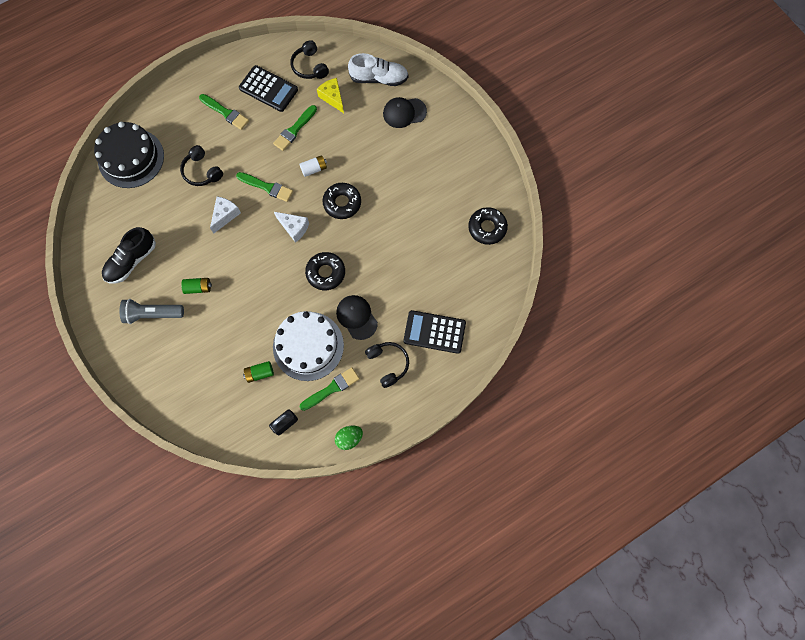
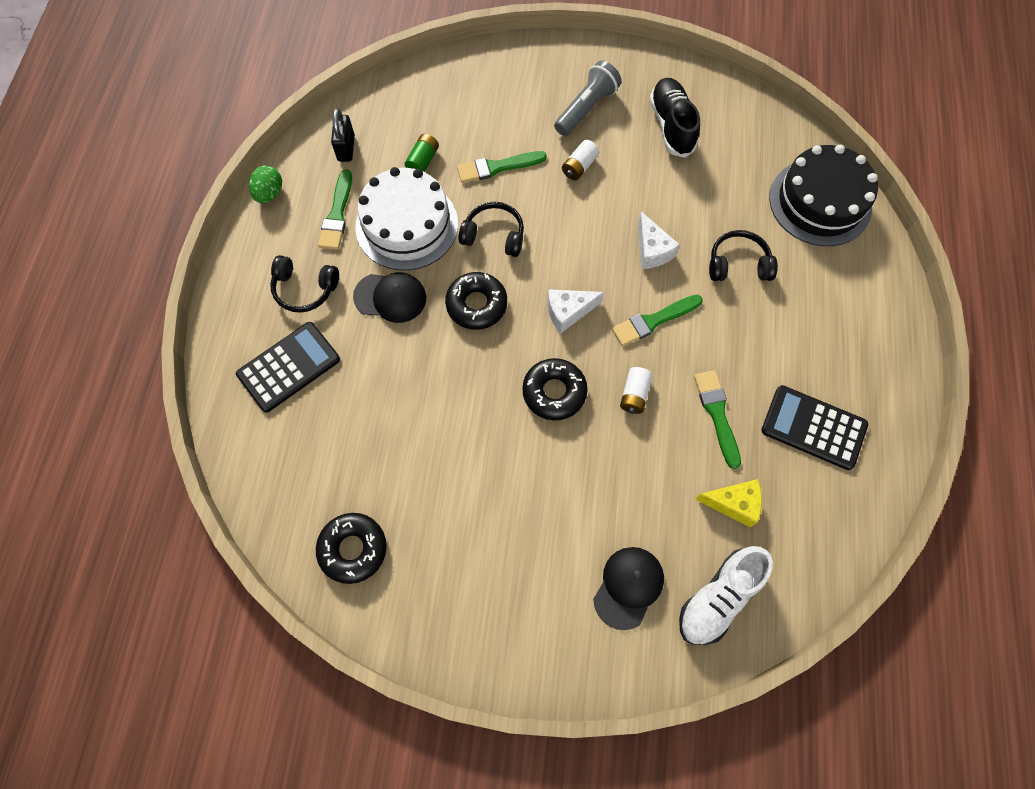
camera: 130 degrees right, 5 degrees down
(198, 288) = (579, 167): green battery -> white battery
(225, 113) = (812, 348): green brush -> green brush (497, 167)
(268, 89) = (813, 427): black calculator -> black calculator turned 45 degrees clockwise
(310, 66) = (814, 512): black headphones -> black headphones (494, 236)

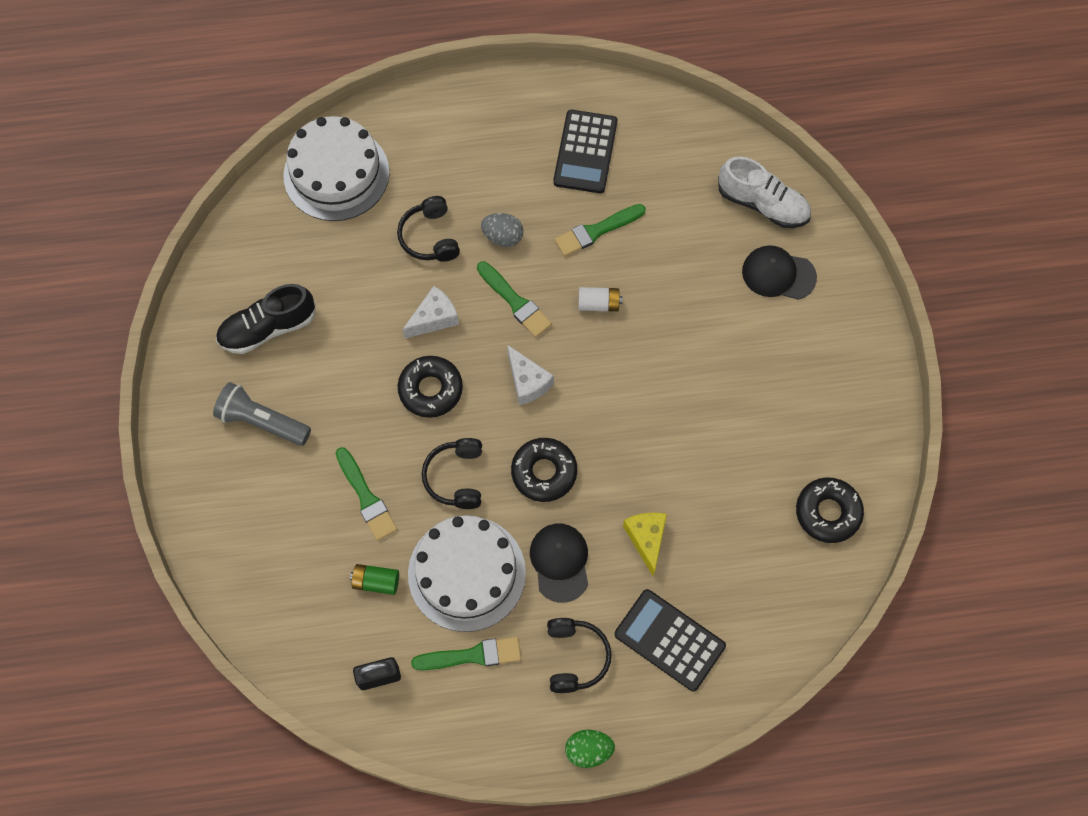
camera: 105 degrees left, 0 degrees up
(270, 193) = (464, 745): green egg -> green egg (588, 750)
(554, 392) = (618, 375): black donut -> black donut (430, 389)
(579, 167) = (345, 411): white battery -> none
(726, 326) = (503, 237): none -> grey egg
(733, 503) = (677, 205): yellow cheese -> yellow cheese (646, 539)
(820, 202) = (336, 174): black cake -> white cake

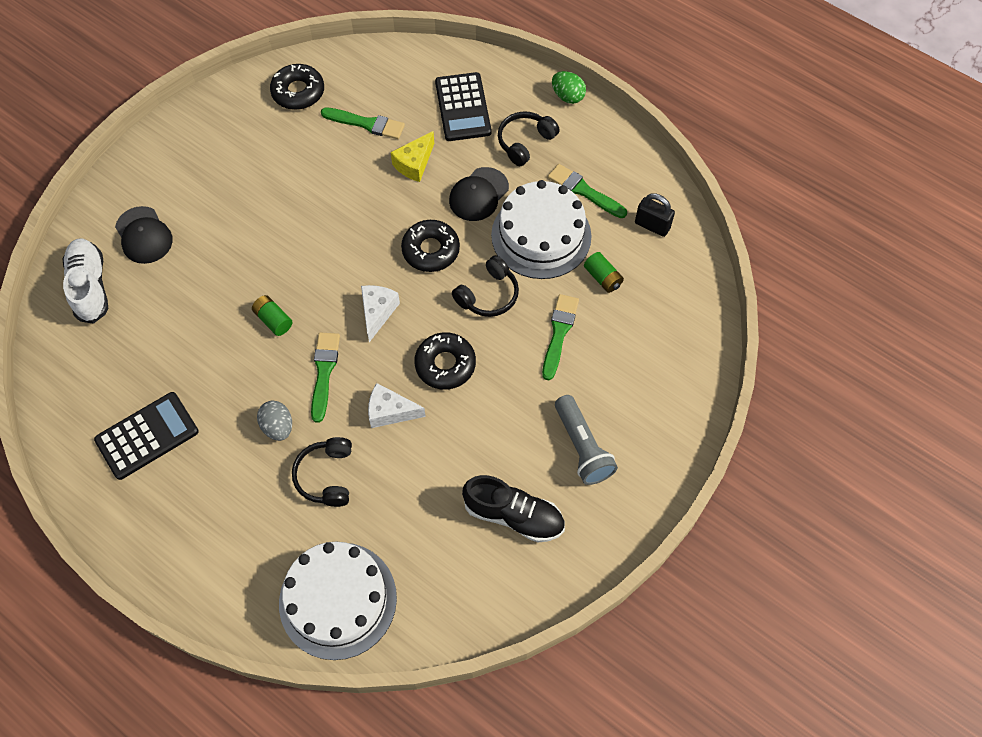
camera: 135 degrees left, 5 degrees down
(430, 237) = (327, 476): black headphones -> black headphones turned 150 degrees clockwise
(596, 231) = (213, 370): green brush -> green brush (366, 124)
(599, 304) = (273, 320): white battery -> green battery

